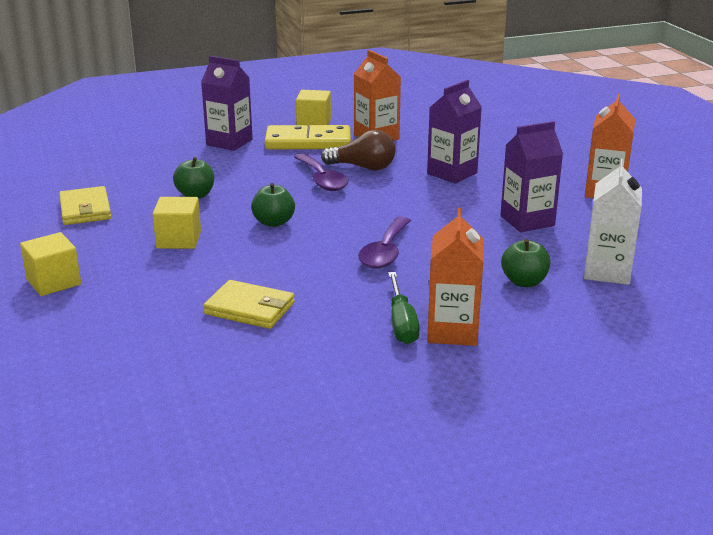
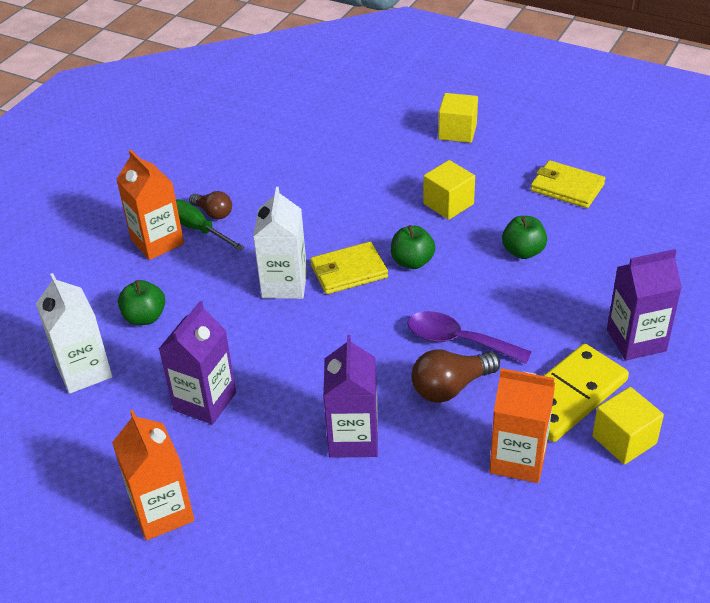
camera: 140 degrees right, 15 degrees up
(250, 308) = (308, 184): yellow wallet -> yellow wallet (348, 271)
(369, 329) = (213, 213): none -> brown light bulb
(385, 252) = (284, 284): purple spoon -> white carton

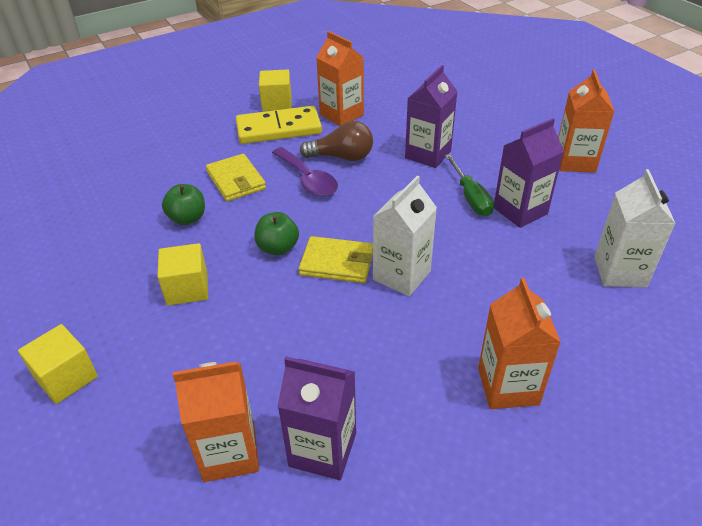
camera: 150 degrees left, 0 degrees up
(145, 317) = (549, 299): green apple -> none
(198, 229) = (453, 382): green screwdriver -> green screwdriver (470, 197)
(213, 213) = (424, 398): brown light bulb -> none
(315, 144) = (229, 452): none -> orange carton
(567, 187) = (76, 256): yellow wallet -> yellow wallet (236, 180)
(636, 340) = (202, 138): purple carton -> purple carton (322, 449)

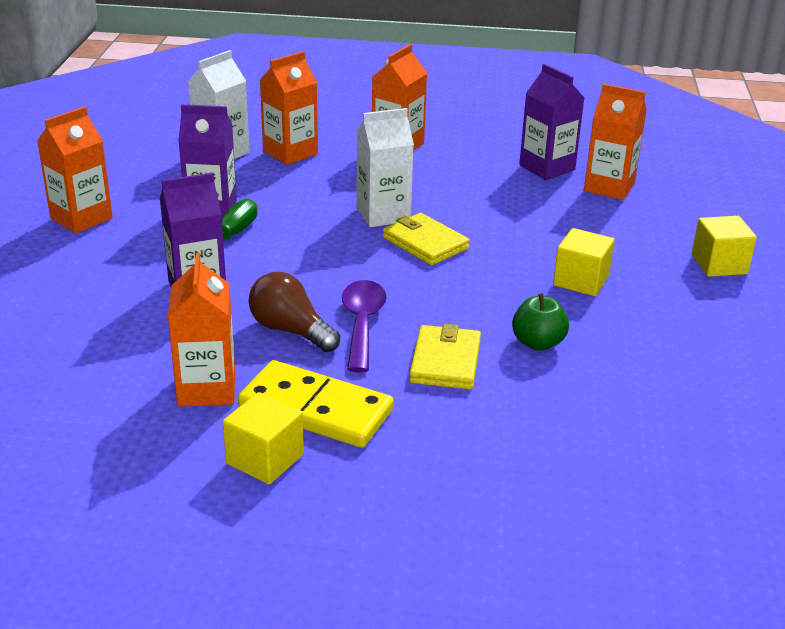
camera: 145 degrees left, 10 degrees down
(278, 248) = (466, 275): green apple -> none
(574, 307) = (290, 153): none -> orange carton

